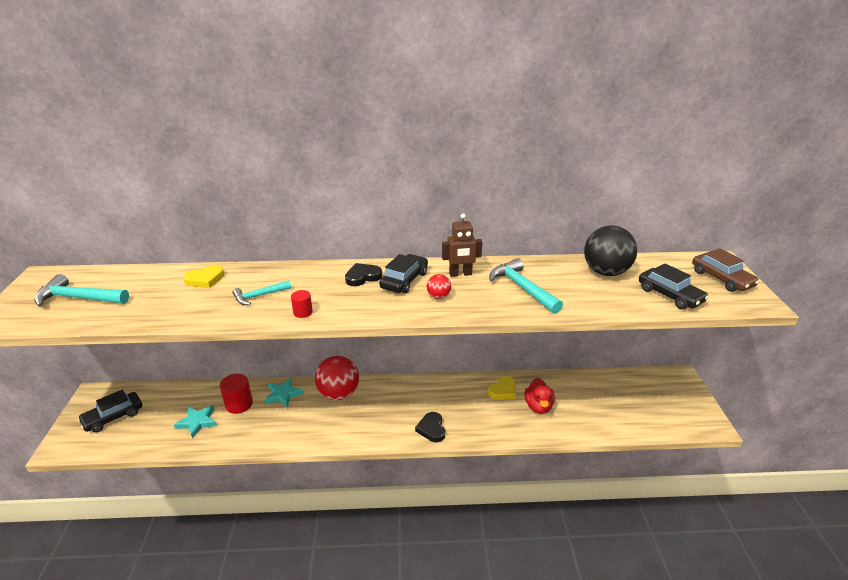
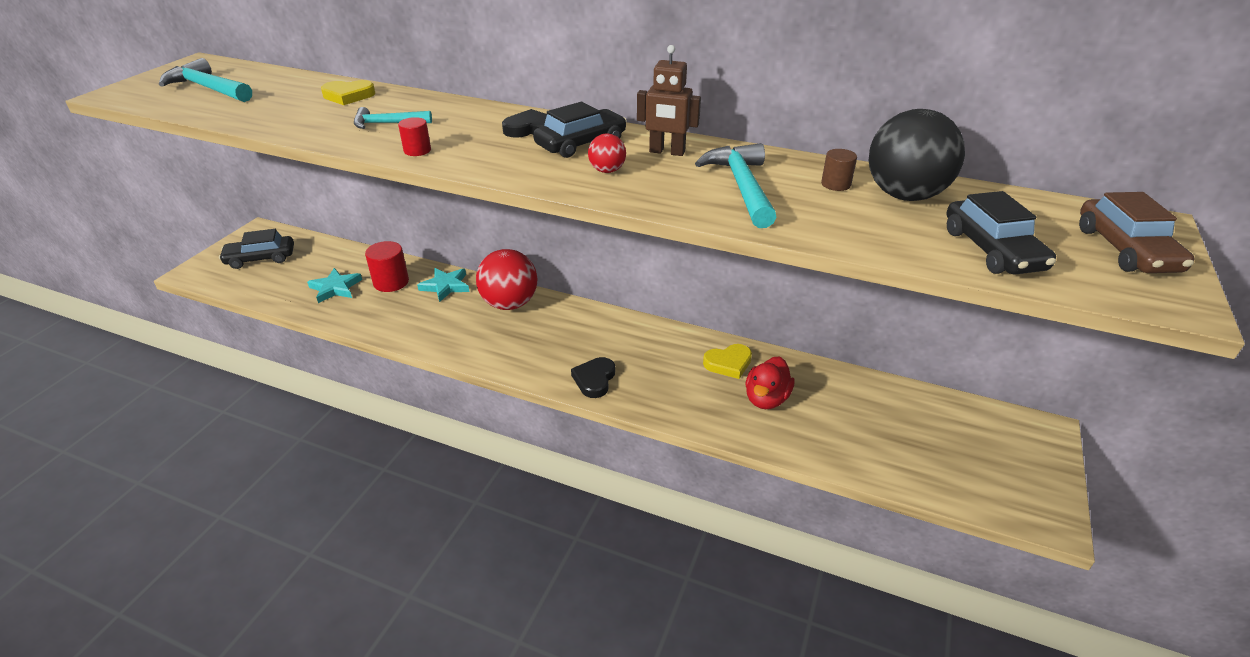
camera: 25 degrees right, 5 degrees up
(567, 273) = (835, 184): none -> brown cylinder

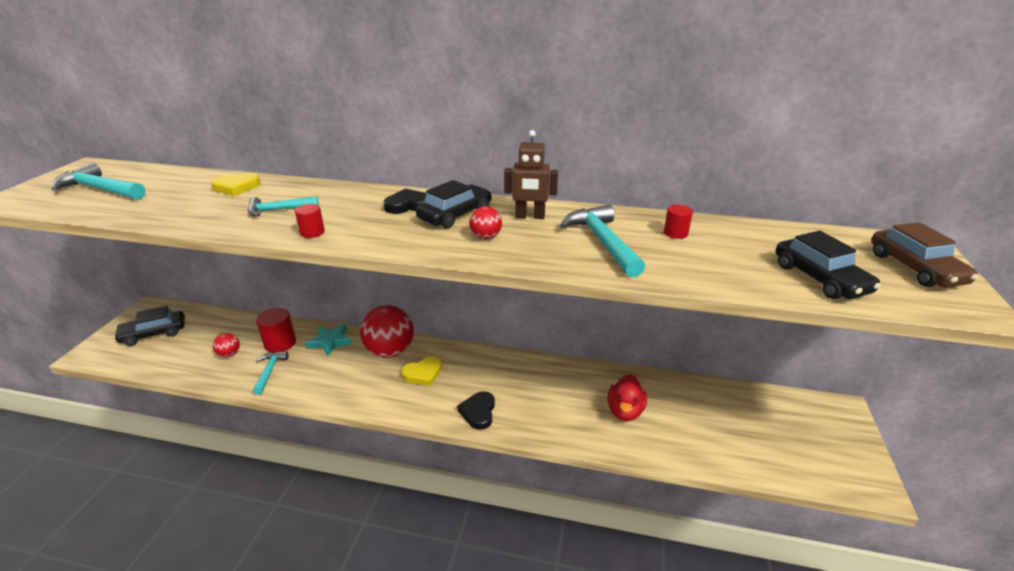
camera: 10 degrees left, 5 degrees down
(335, 288) = (229, 354): turquoise star -> red ball
(375, 311) = (269, 371): none -> turquoise hammer
(728, 363) = (586, 383): yellow heart -> yellow heart (423, 373)
(835, 184) = (675, 233): brown cylinder -> red cylinder
(904, 195) = (732, 238): black ball -> none

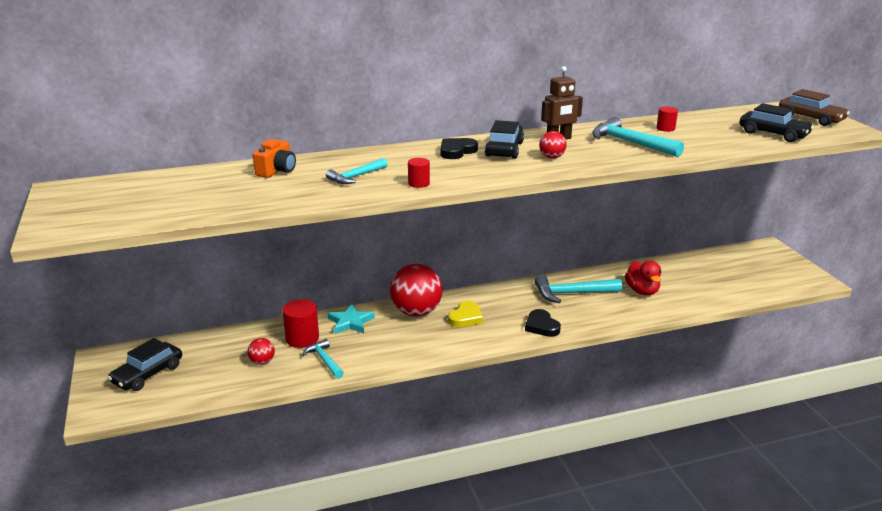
camera: 30 degrees left, 5 degrees down
(100, 189) = (136, 201): turquoise hammer -> turquoise hammer (572, 293)
(236, 187) = (277, 171): yellow heart -> orange camera

